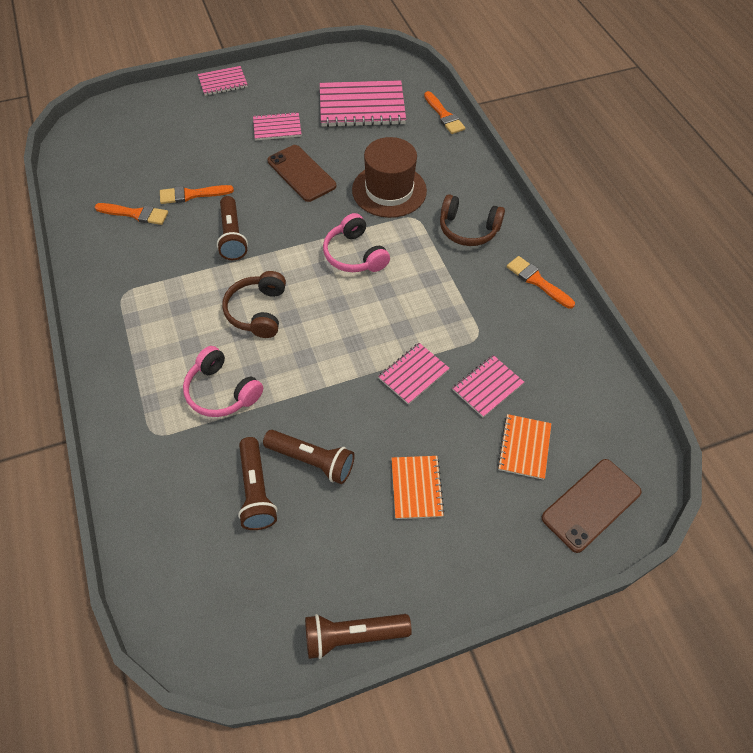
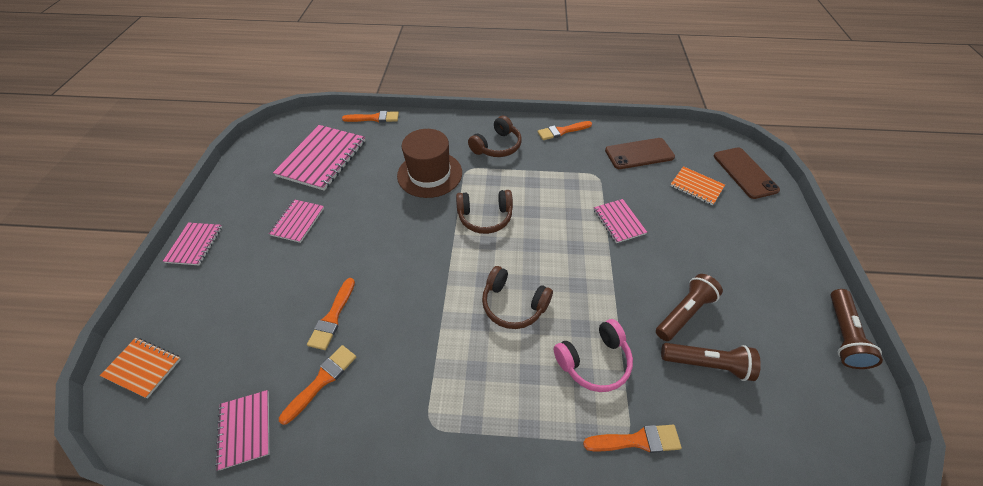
camera: 65 degrees left, 5 degrees down
(155, 442) = (637, 440): none -> orange brush
(232, 236) = (411, 298): brown flashlight -> none
(301, 173) = (369, 222): brown phone -> brown phone (639, 154)
(354, 255) = (485, 217): pink headphones -> brown headphones
(416, 488) = (719, 254): orange notebook -> orange notebook (143, 368)
(487, 387) = (642, 186): pink notebook -> pink notebook (245, 429)

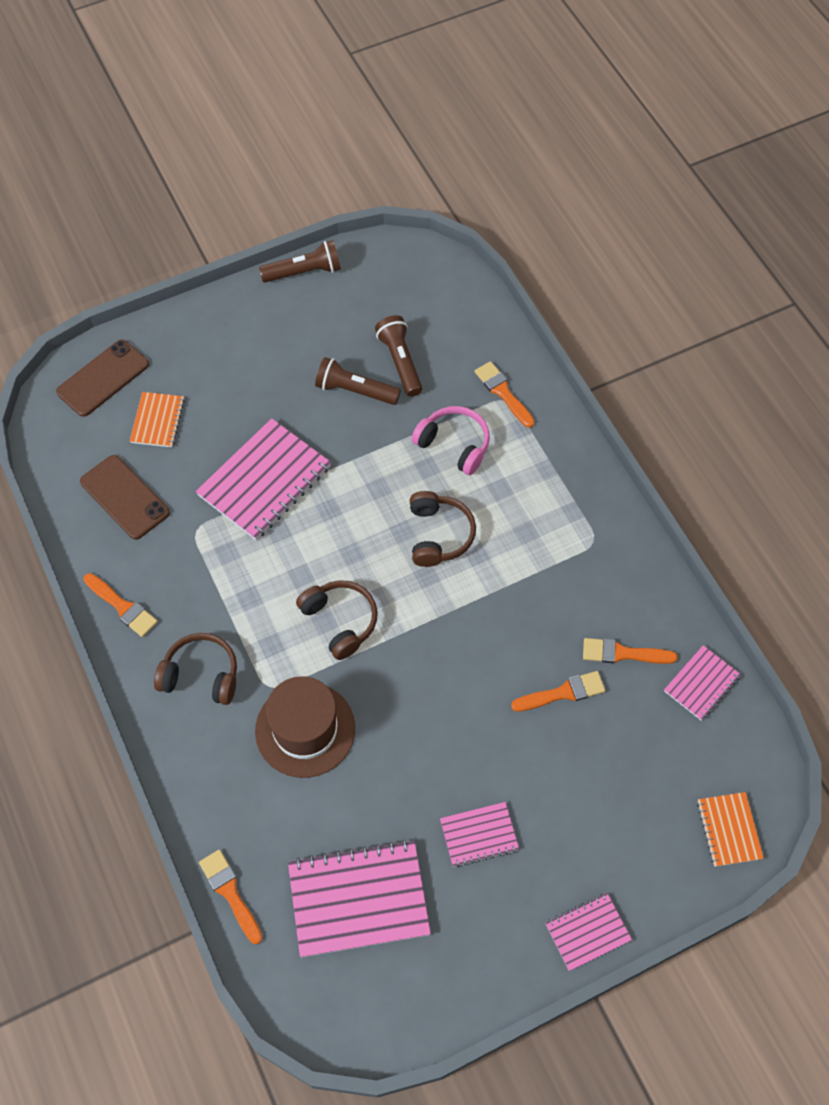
camera: 120 degrees left, 10 degrees up
(619, 221) = (264, 481): pink notebook -> pink notebook, size x1.85

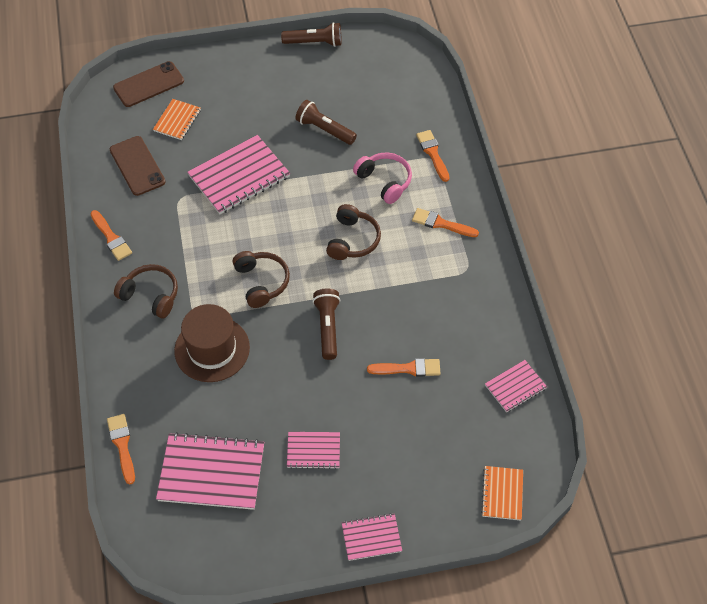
camera: 15 degrees right, 5 degrees down
(400, 362) = (364, 117): brown flashlight -> brown flashlight (327, 327)
(623, 653) = (462, 352): orange brush -> orange brush (441, 224)

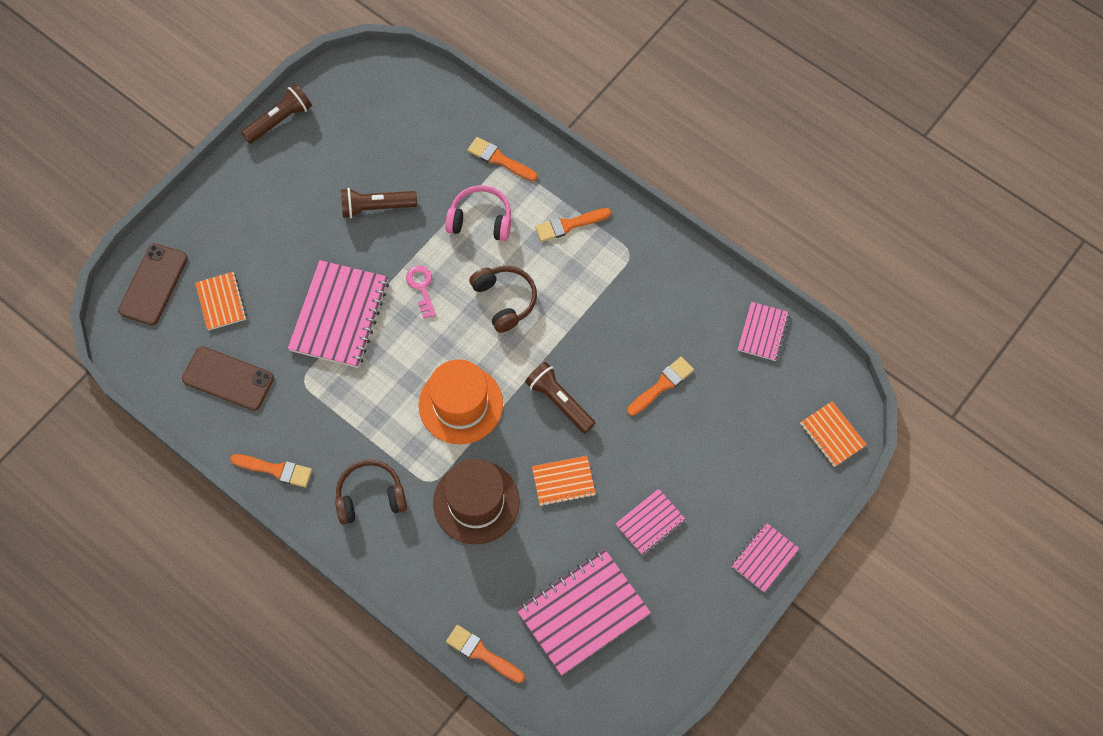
camera: 40 degrees left, 10 degrees up
(261, 282) = (460, 404): brown headphones -> orange hat
(281, 379) = (563, 481): none -> orange notebook
(306, 195) = (421, 287): none -> pink key

